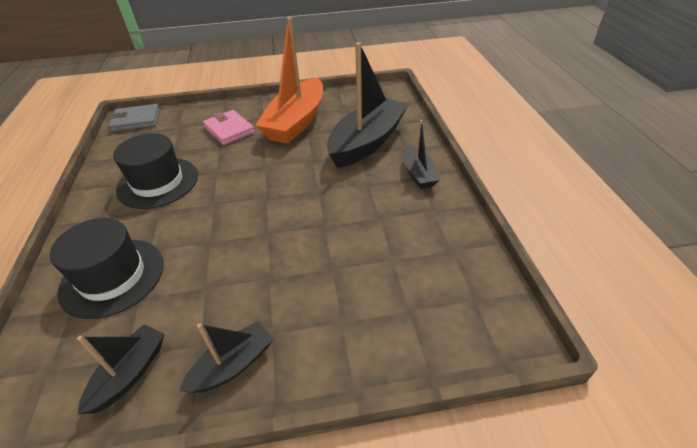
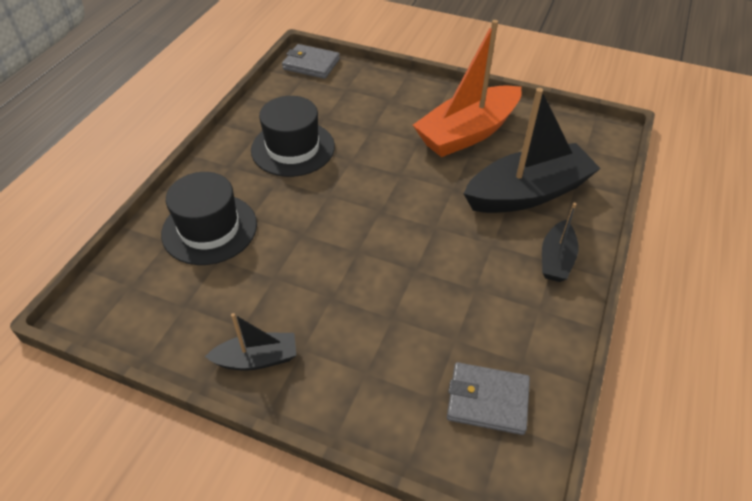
camera: 30 degrees right, 5 degrees up
(130, 373) = (181, 321): black boat -> none
(229, 130) = (392, 114): pink wallet -> none
(449, 290) = (487, 400): none -> grey wallet

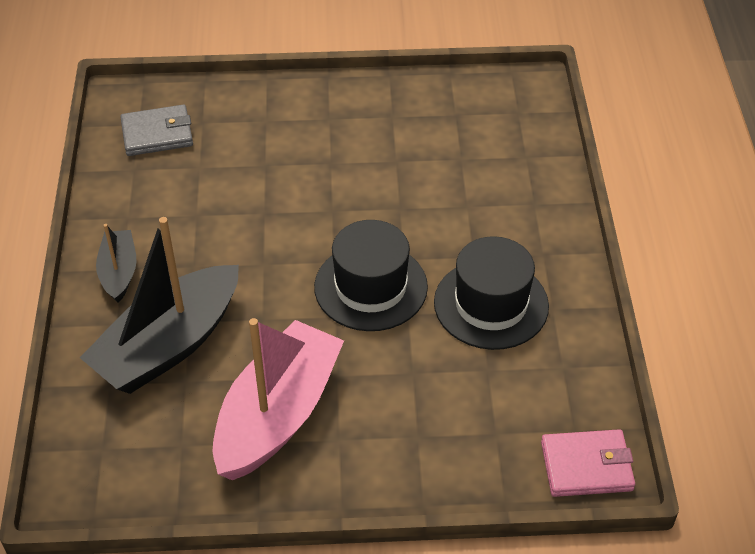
camera: 155 degrees right, 0 degrees up
(209, 229) = (497, 181): black hat -> black hat (371, 287)
(257, 359) = (361, 101): black boat -> none
(311, 64) = (586, 466): grey wallet -> pink wallet
(467, 133) = (278, 414): orange boat -> pink boat

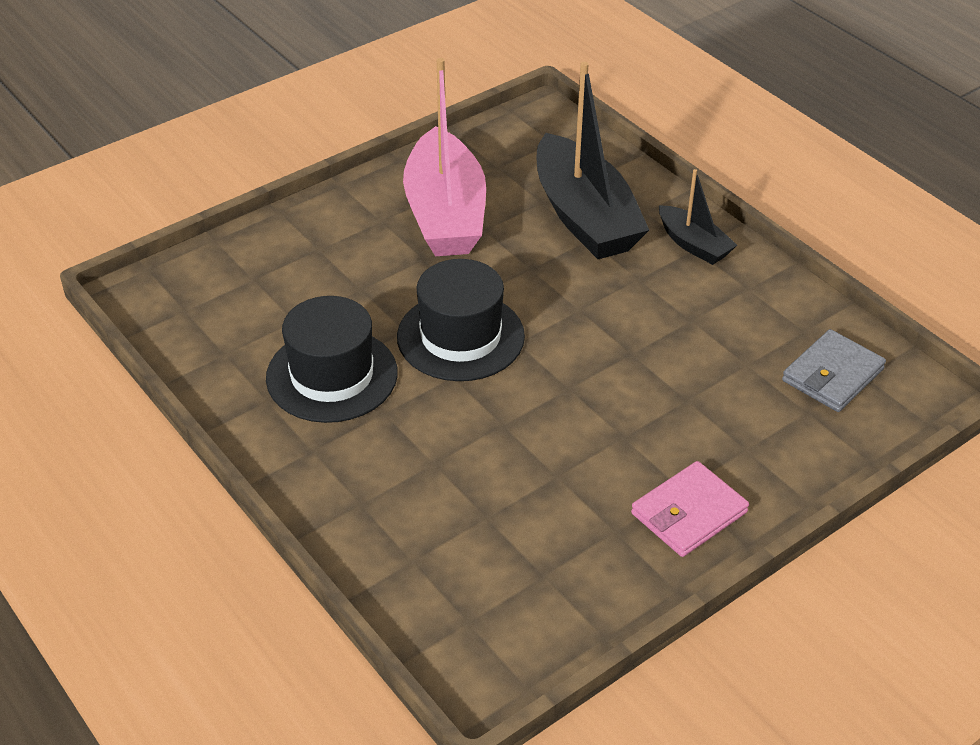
camera: 145 degrees right, 5 degrees down
(168, 345) = (584, 217): black boat -> black boat turned 150 degrees clockwise
(586, 466) = (159, 289): pink wallet -> pink wallet (689, 513)

